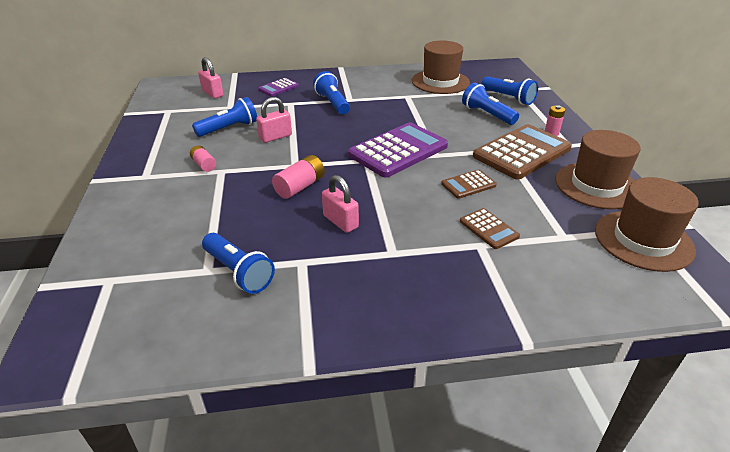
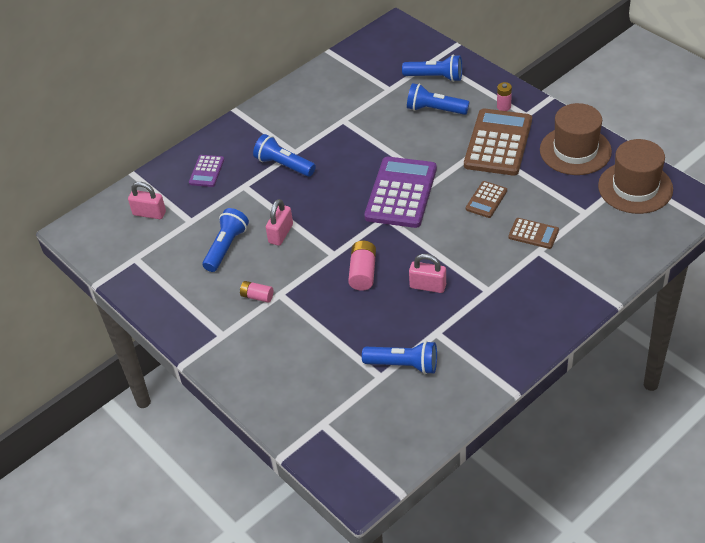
camera: 30 degrees left, 10 degrees up
(440, 82) = (355, 83): brown hat -> none

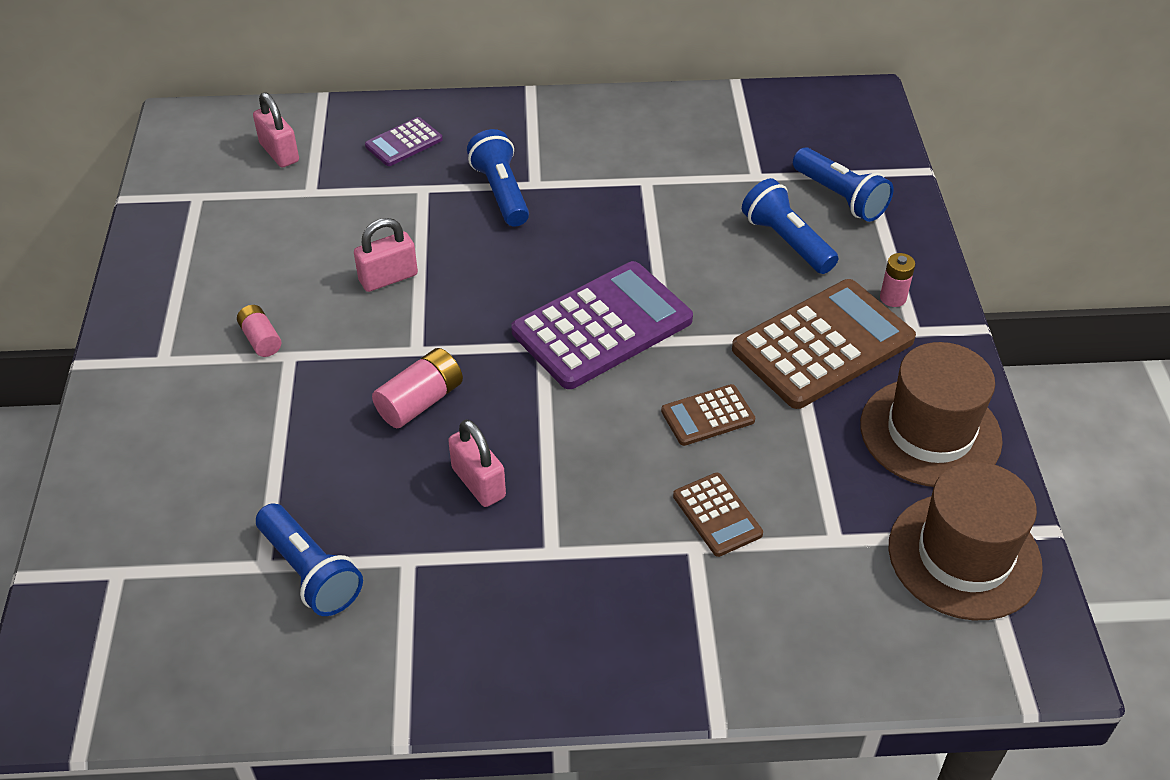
camera: 35 degrees right, 0 degrees up
(226, 247) = (307, 251): blue flashlight -> none

